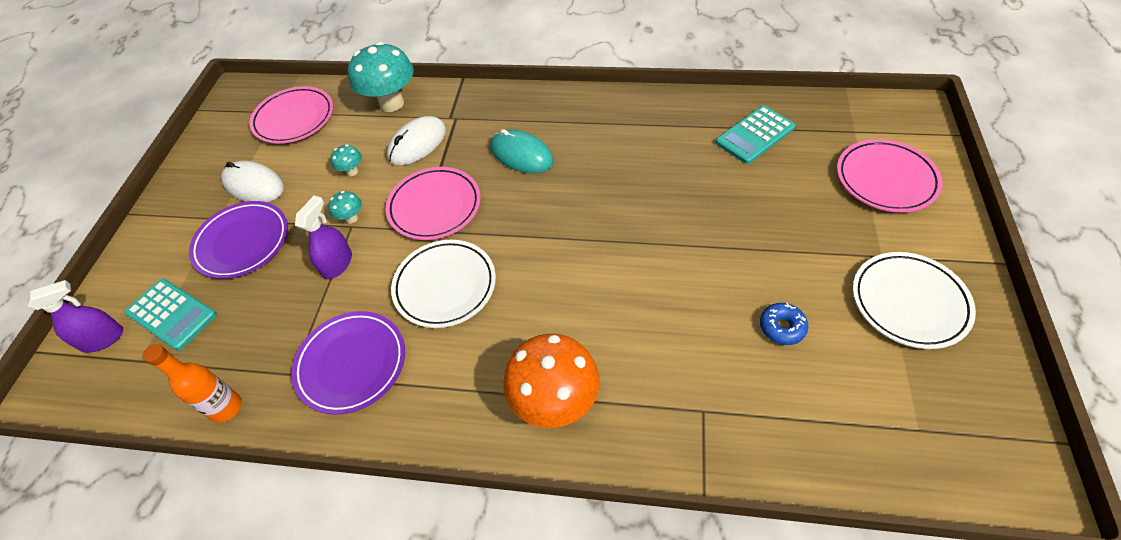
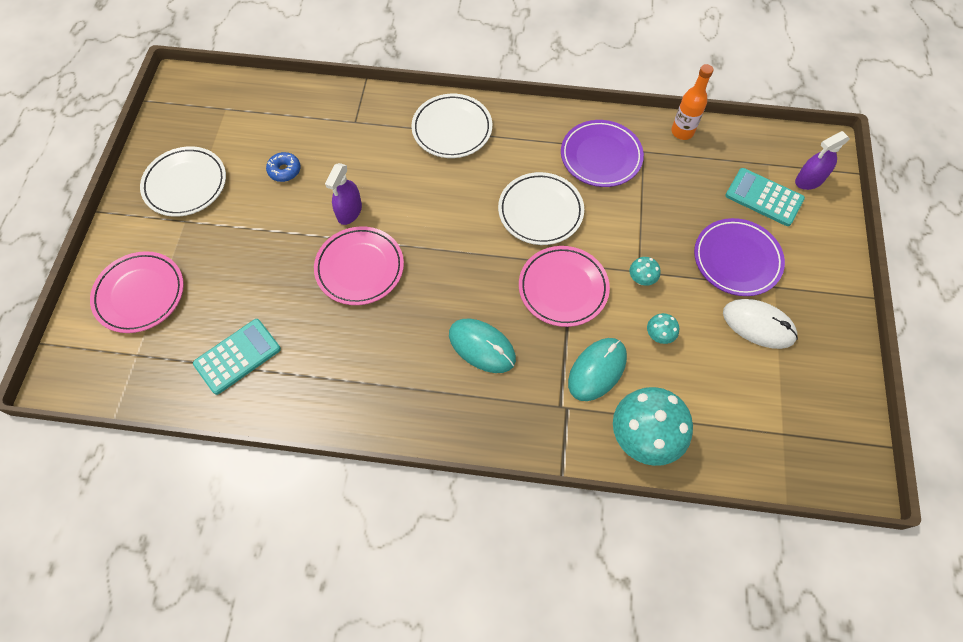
camera: 175 degrees right, 10 degrees up
(294, 119) = (756, 420): pink plate -> pink plate (360, 268)
(337, 264) = (639, 234): purple spray bottle -> purple spray bottle (349, 212)
(417, 143) = (597, 370): white mouse -> turquoise mouse
(555, 402) = (452, 129): orange mushroom -> white plate

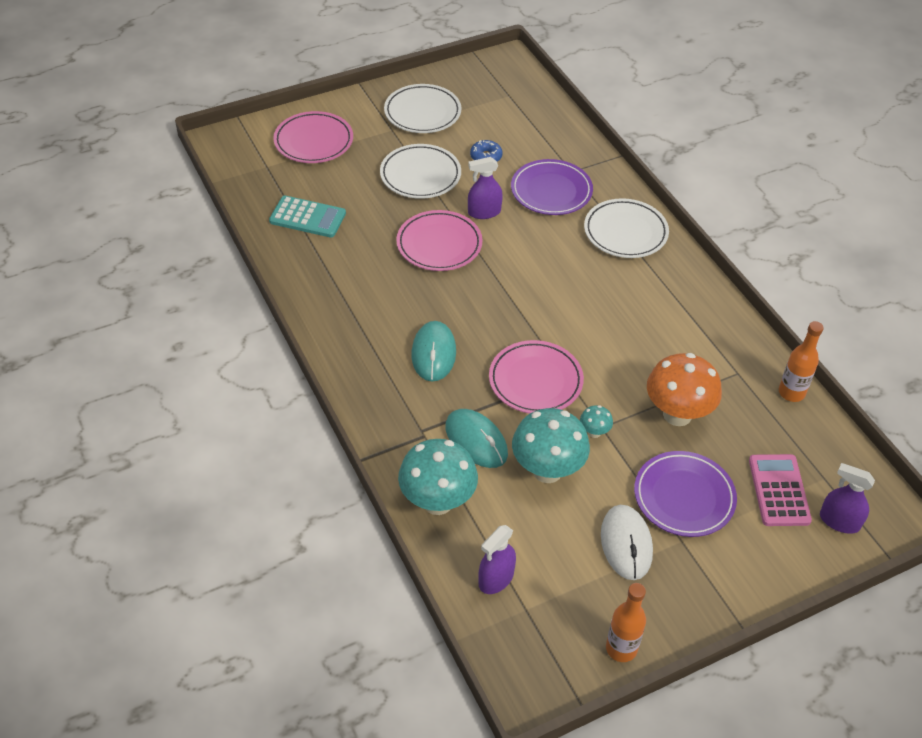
camera: 55 degrees right, 15 degrees down
(540, 211) = (599, 329): white plate -> white plate (420, 175)
(597, 370) = (476, 440): turquoise mouse -> turquoise mouse turned 45 degrees clockwise
(601, 156) = (699, 344): purple plate -> purple plate (551, 191)
(658, 214) = (677, 414): none -> orange mushroom
(659, 336) = (547, 470): turquoise mushroom -> turquoise mushroom, size x2.24
(743, 438) = (496, 579): none -> purple spray bottle
(764, 197) = (779, 490): turquoise calculator -> pink calculator
(850, 388) = (621, 648): none -> orange bottle

